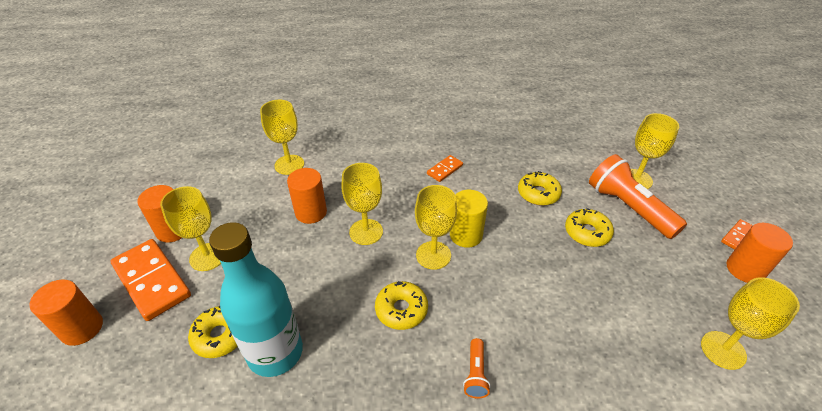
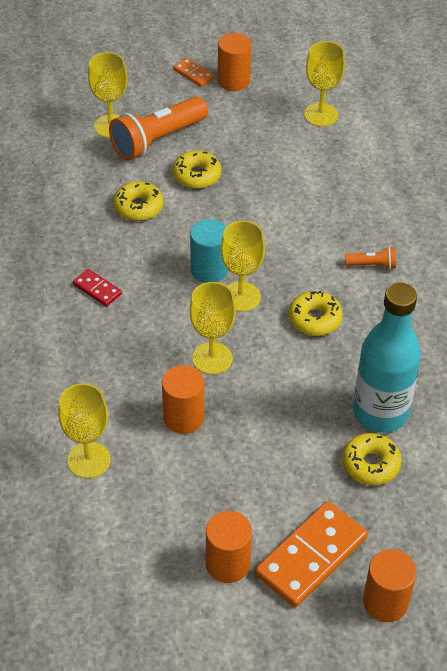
camera: 95 degrees left, 5 degrees up
(208, 257) = (267, 509): yellow goblet -> none
(445, 170) = (97, 289): orange domino -> red domino
(466, 235) = (209, 270): yellow cylinder -> turquoise cylinder

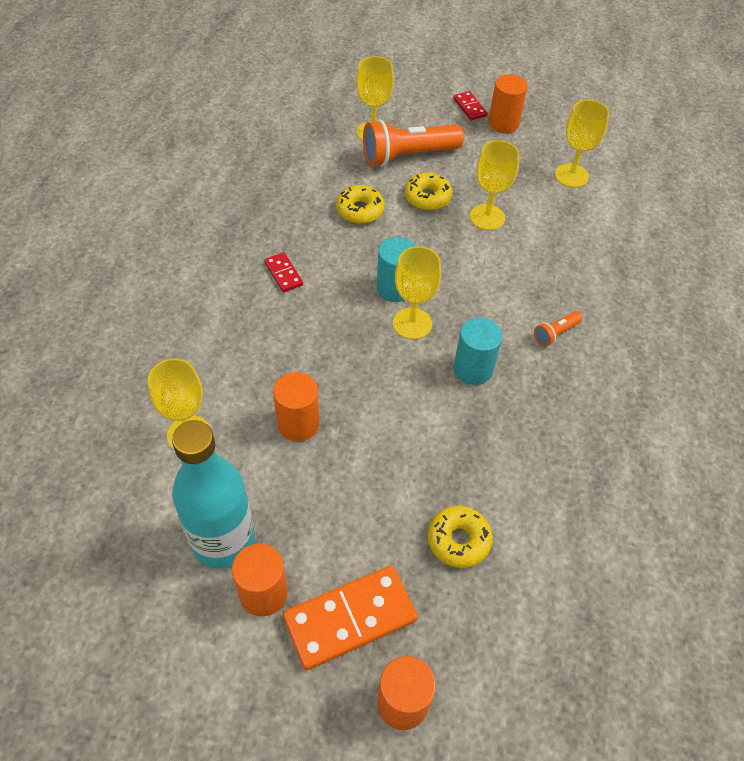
camera: 20 degrees right, 5 degrees up
(193, 74) = (469, 107): orange domino -> red domino
(212, 358) = (355, 374): yellow goblet -> yellow goblet (487, 217)
(315, 319) = (473, 369): yellow donut -> turquoise cylinder
(372, 265) = (555, 333): orange flashlight -> orange flashlight turned 120 degrees clockwise
(380, 413) = (494, 488): turquoise bottle -> turquoise bottle (223, 540)

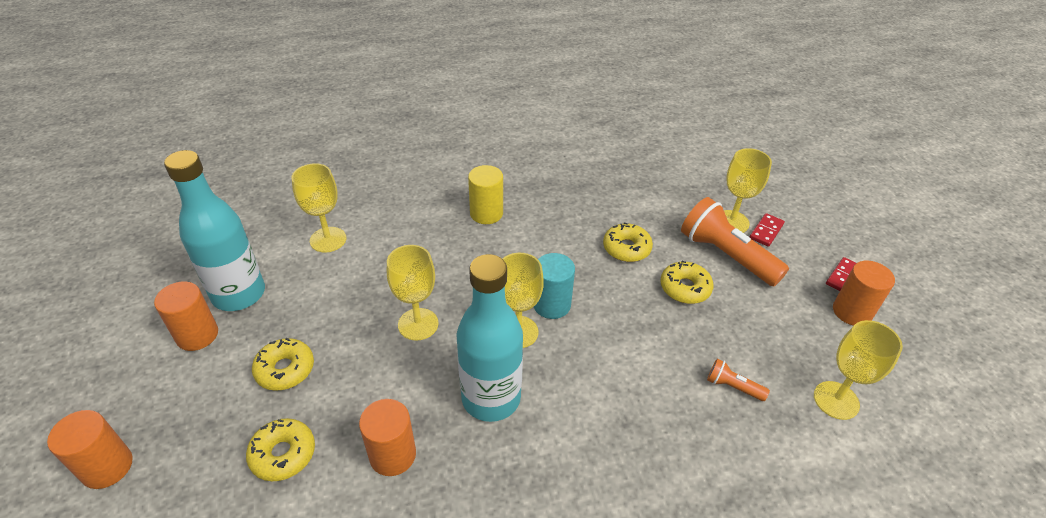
camera: 65 degrees right, 10 degrees down
(244, 287) = (486, 213): none -> yellow cylinder
(283, 274) = (516, 229): red domino -> red domino (766, 231)
(298, 424) = (365, 296): orange cylinder -> orange cylinder (392, 455)
(350, 619) = (183, 400): orange domino -> none
(358, 518) = (285, 369): none -> yellow donut
(473, 369) = (491, 398): turquoise cylinder -> turquoise bottle
(487, 217) = (700, 343): yellow goblet -> yellow goblet (418, 324)
(555, 333) = (583, 458): orange flashlight -> orange flashlight (732, 387)

